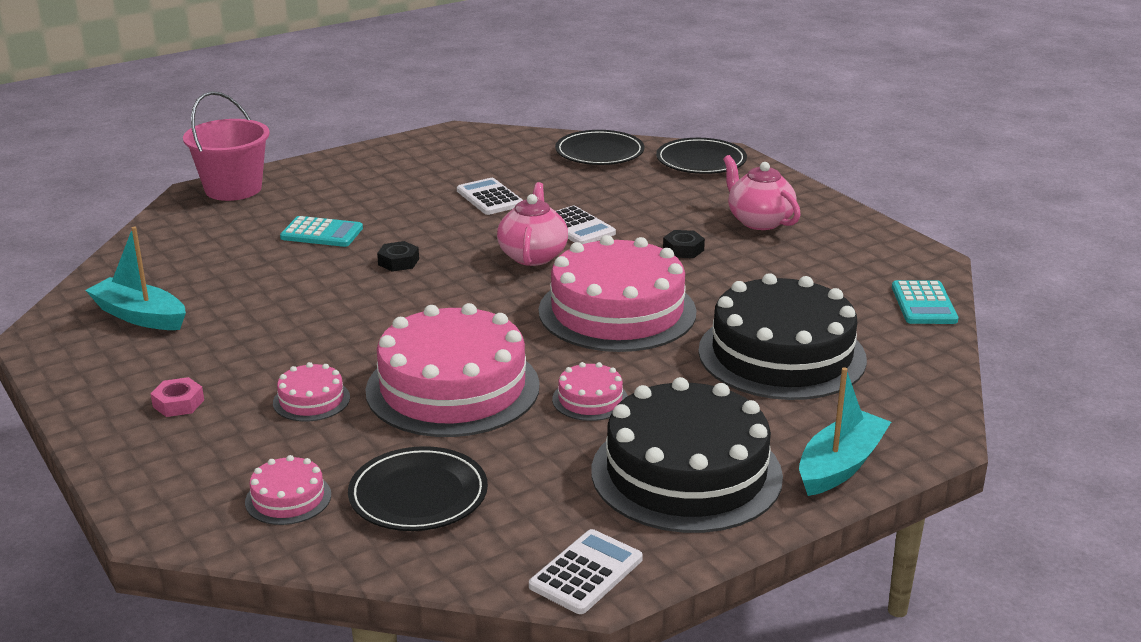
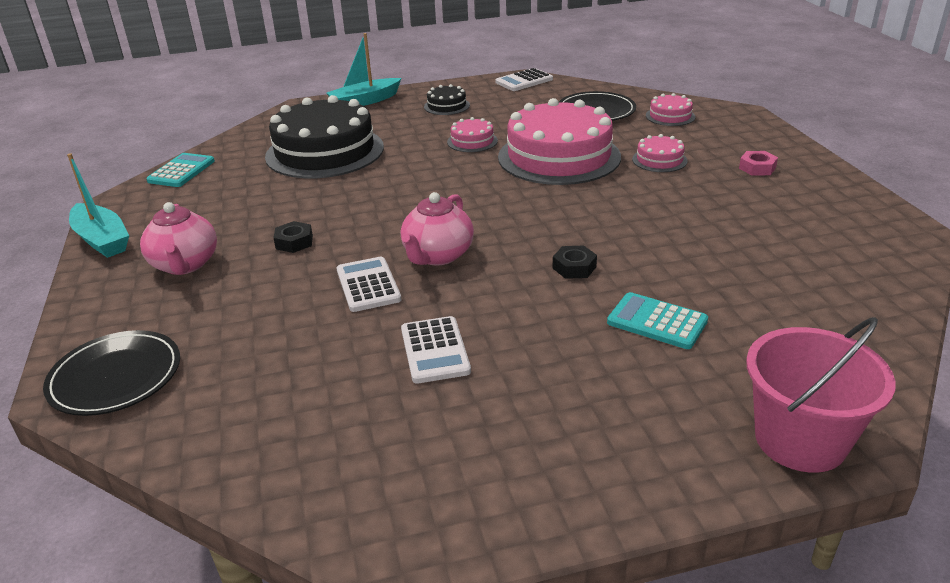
camera: 160 degrees left, 5 degrees up
(140, 316) = (828, 241): turquoise boat -> turquoise boat (102, 240)
(599, 152) = (221, 426): black plate -> none
(617, 311) = (406, 193): pink cake -> none
(686, 473) = (446, 106): black cake -> black cake, size x0.43

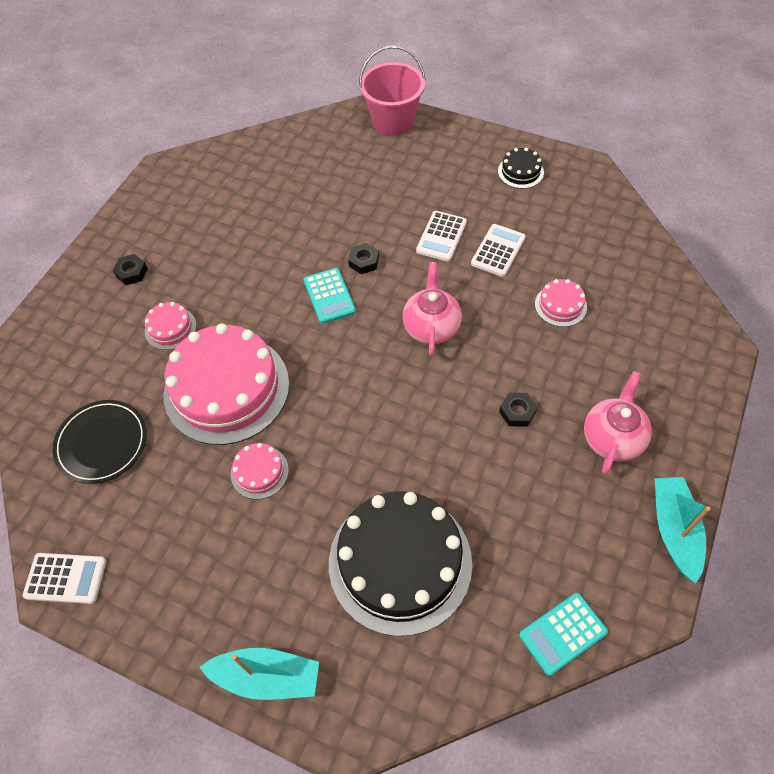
camera: 140 degrees left, 25 degrees up
(115, 377) = (689, 340): black plate -> none
(368, 285) = (497, 327): white calculator -> white calculator (441, 236)
(437, 256) = (431, 326): pink teapot -> pink teapot turned 60 degrees counterclockwise
(446, 106) = (202, 578): black cake -> black cake (520, 172)
(657, 322) = (371, 200): turquoise calculator -> turquoise calculator (329, 296)
(670, 116) = (67, 384): pink cake -> pink cake (560, 305)
(757, 168) = (131, 272): pink nut -> black nut

